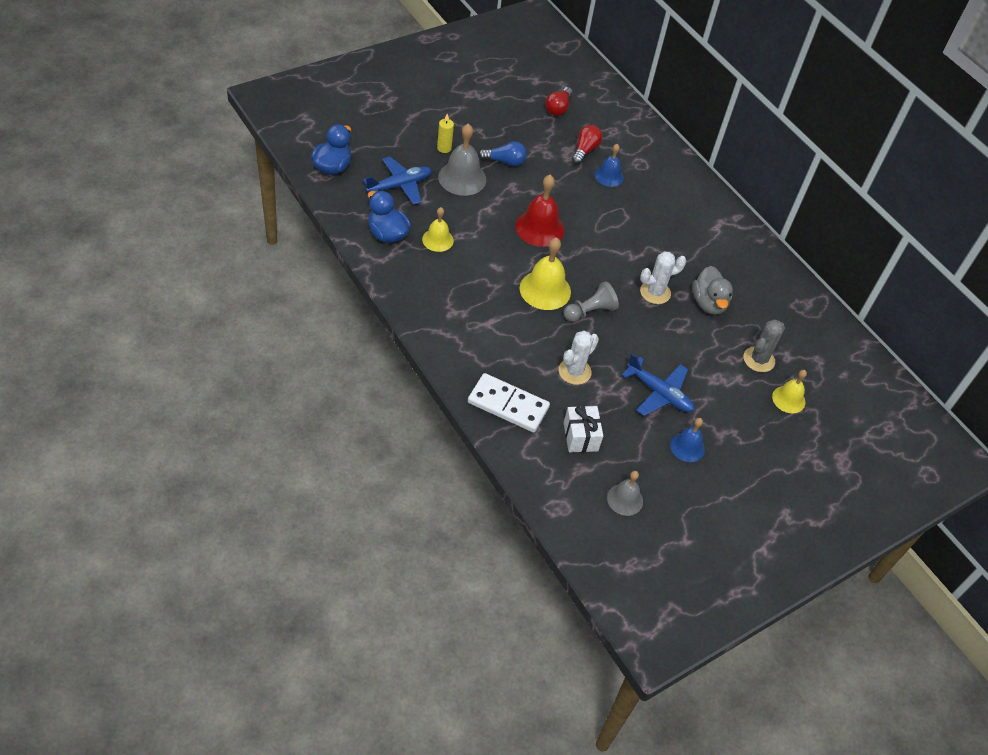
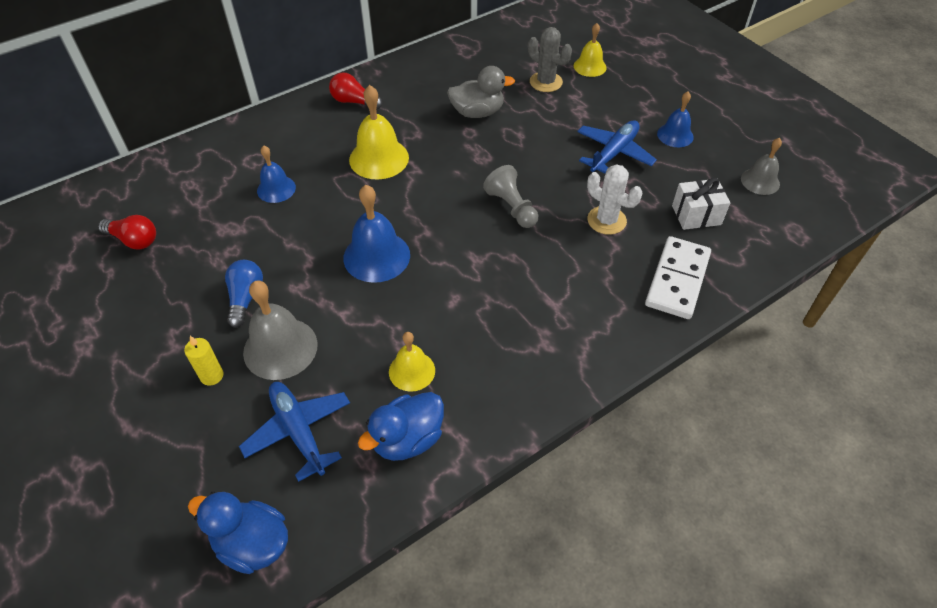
camera: 85 degrees left, 0 degrees up
(539, 228) = (376, 256): red bell -> blue bell
(545, 290) = (485, 249): yellow bell -> yellow bell (379, 158)
(585, 150) = (226, 212): red light bulb -> red light bulb (354, 101)
(655, 292) = (470, 152): white cactus -> none

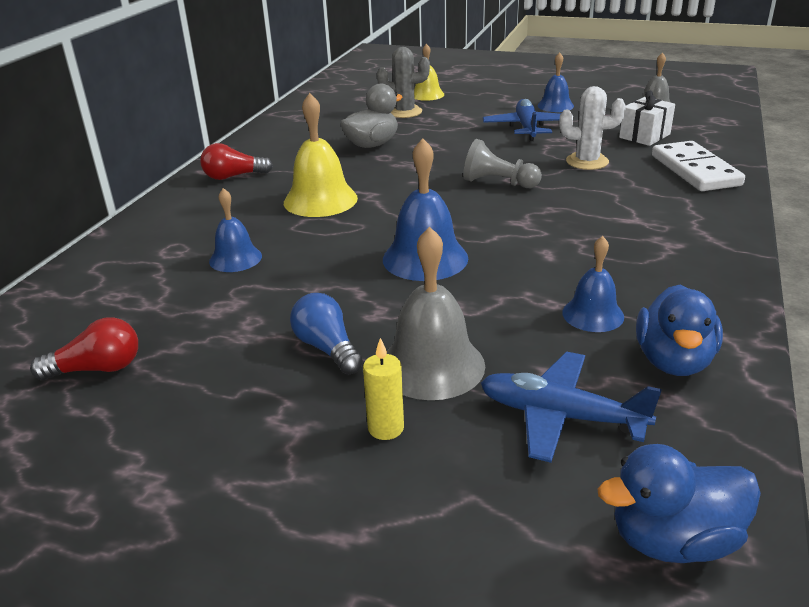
camera: 35 degrees left, 20 degrees down
(412, 371) = (593, 314): yellow bell -> blue bell

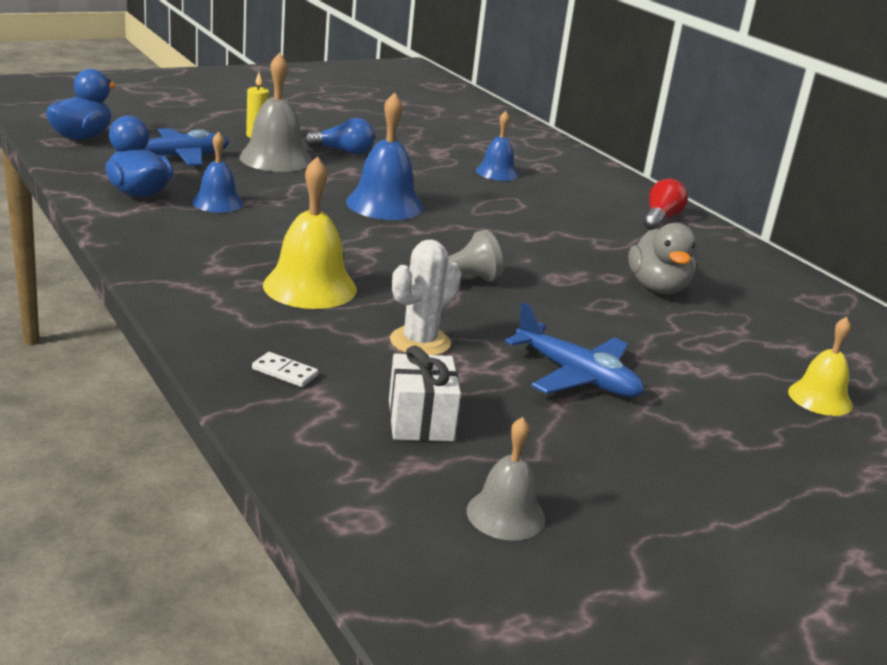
camera: 125 degrees right, 5 degrees down
(97, 369) = (429, 122): red light bulb -> none
(320, 200) = (550, 221): yellow bell -> yellow bell (310, 287)
(404, 112) = (754, 350): grey cactus -> none
(555, 106) = (635, 446): blue bell -> none
(695, 170) = (285, 372): white domino -> white domino, size x0.42

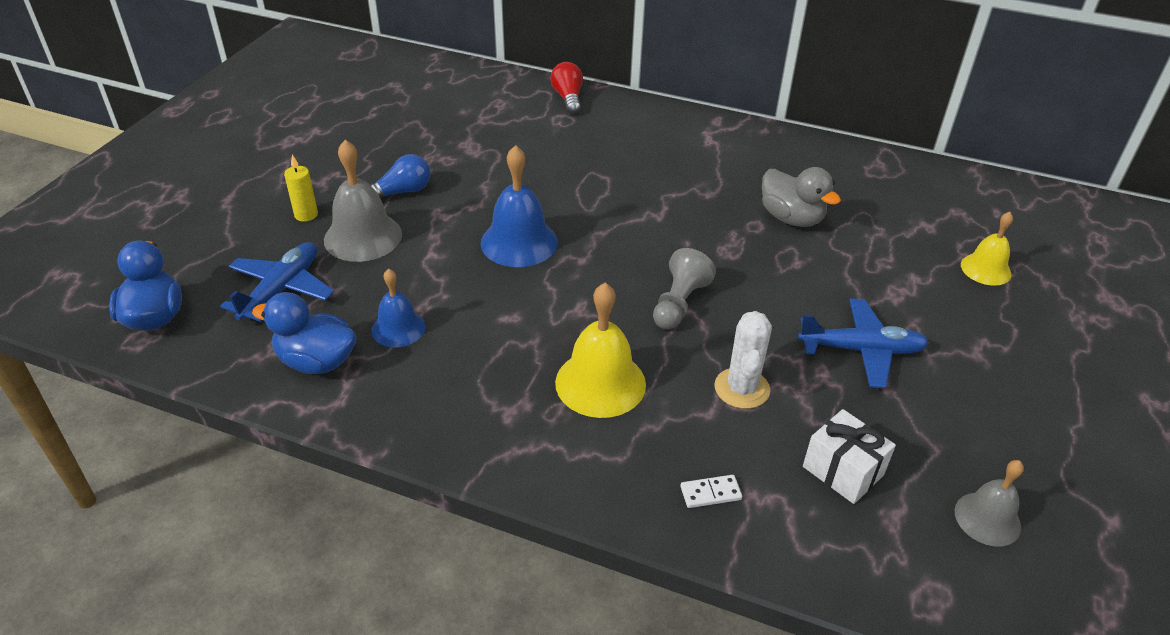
camera: 35 degrees left, 15 degrees up
(497, 172) = (541, 147): blue bell -> none
(660, 219) = (704, 136): red light bulb -> red light bulb (568, 98)

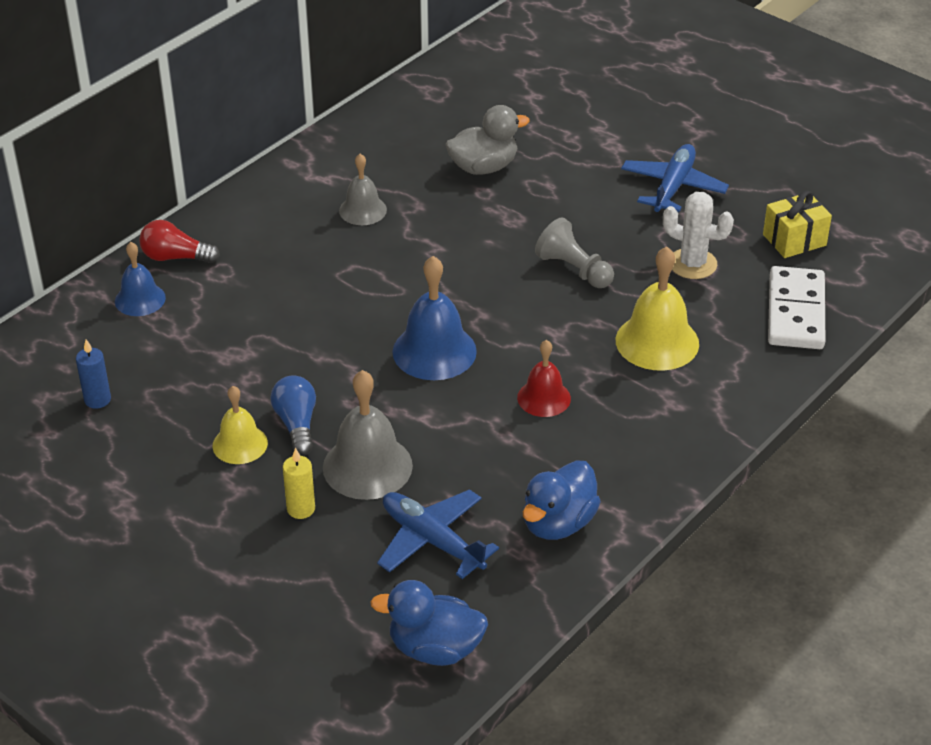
camera: 70 degrees left, 0 degrees up
(398, 328) = (532, 459): blue bell -> blue bell (140, 299)
(399, 104) = (97, 400): none -> blue candle
(483, 319) = (544, 398): none -> red bell
(710, 493) = (795, 312): white domino -> white domino, size x2.38
(843, 471) = (794, 240): white gift -> yellow gift
(986, 269) = (604, 88): yellow bell -> yellow bell (240, 444)
(987, 518) = (856, 190): grey bell -> grey bell (362, 210)

